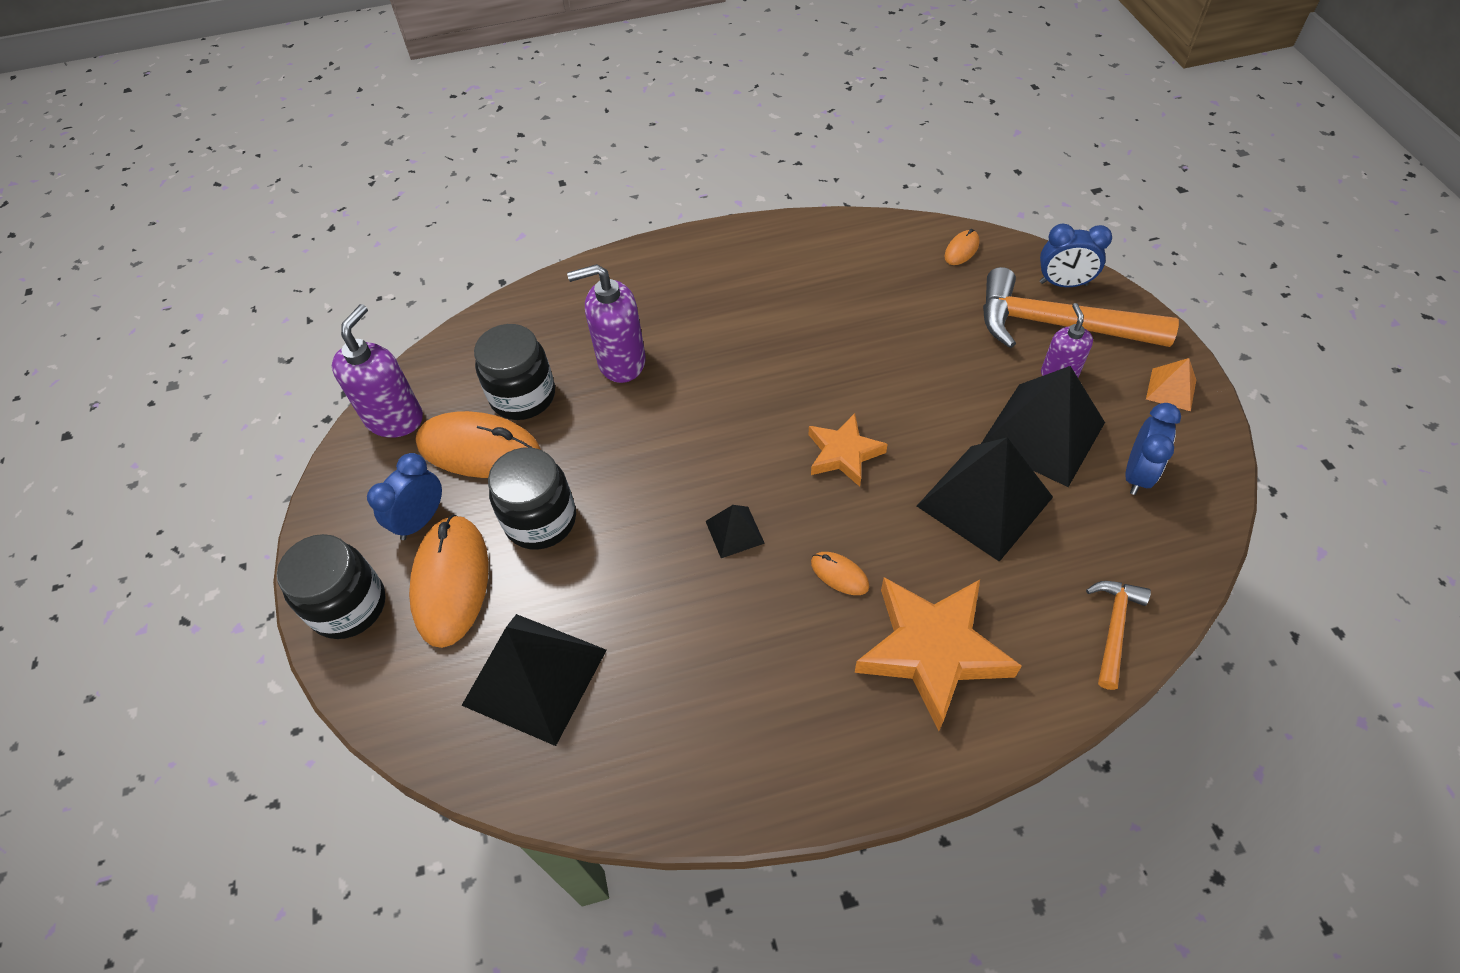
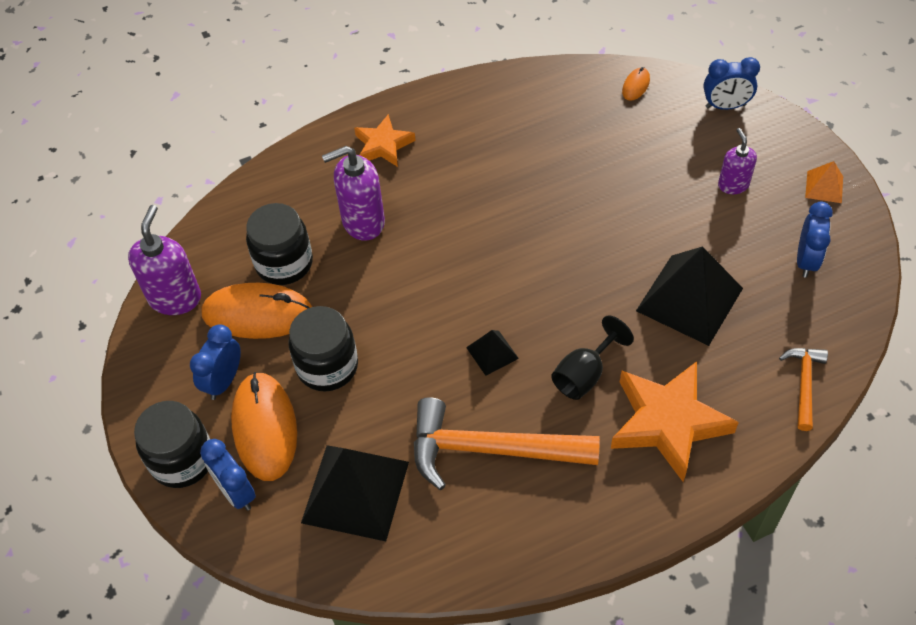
camera: 10 degrees left, 0 degrees up
(398, 655) = (236, 492): none -> blue clock
(839, 574) = (584, 374): orange mouse -> black goblet
(843, 453) = (569, 276): orange star -> orange star (383, 145)
(1042, 434) = (727, 237): black pyramid -> none
(1058, 325) = (726, 143): orange hammer -> orange hammer (491, 450)

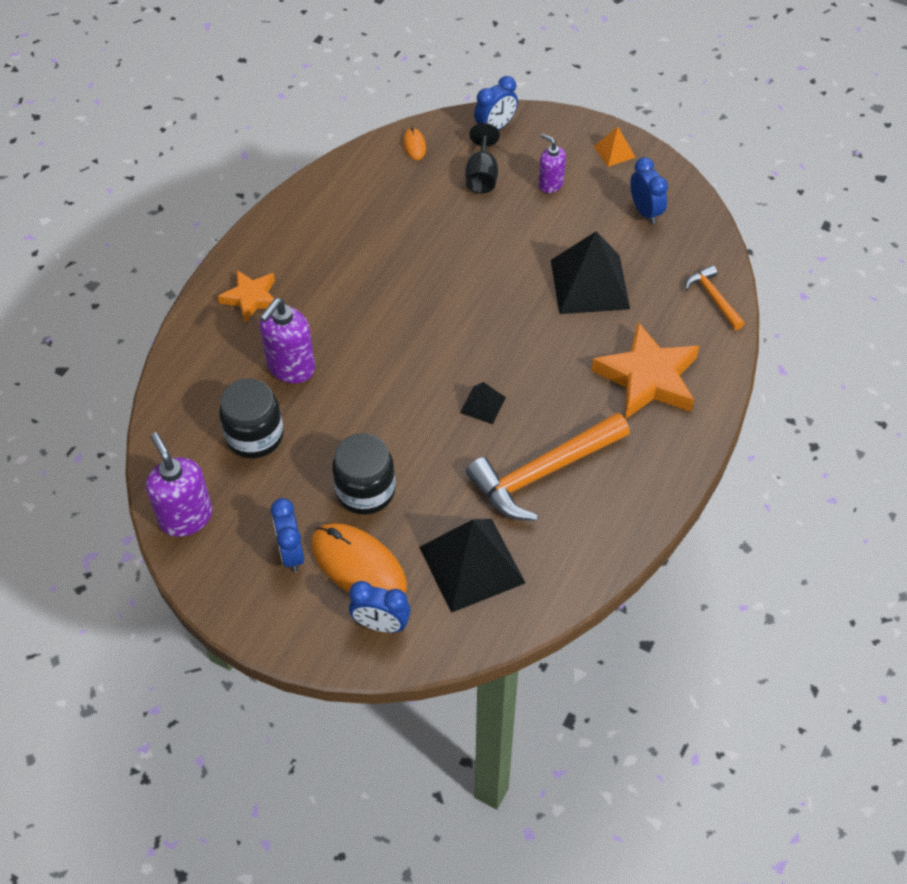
camera: 40 degrees left, 0 degrees up
(182, 460) = (314, 630): black jar -> none
(258, 314) = (271, 487): orange mouse -> none
(584, 374) = (562, 380): black goblet -> black goblet (482, 175)

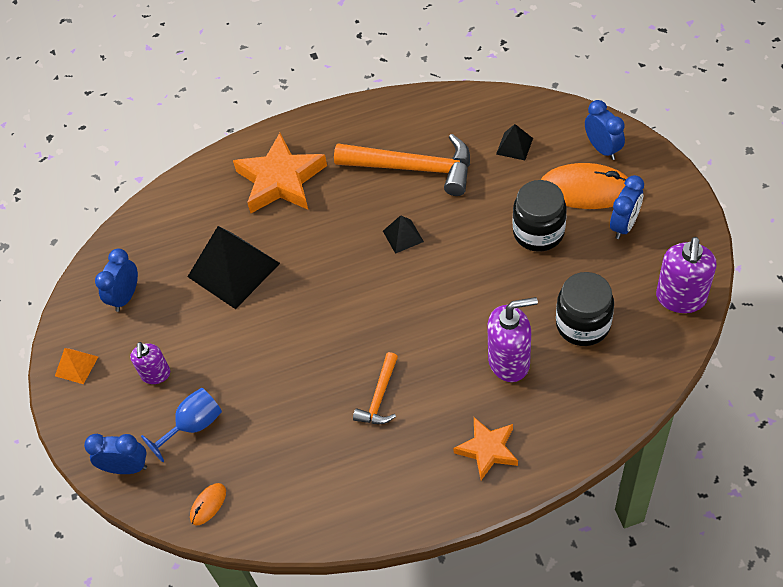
camera: 130 degrees left, 0 degrees up
(358, 565) = (586, 190): orange mouse -> orange mouse turned 75 degrees counterclockwise
(471, 565) = (514, 146): black pyramid -> black pyramid, size x0.47
(482, 175) = (193, 426): black goblet -> blue goblet
(713, 298) = (173, 201): orange hammer -> orange hammer (379, 397)

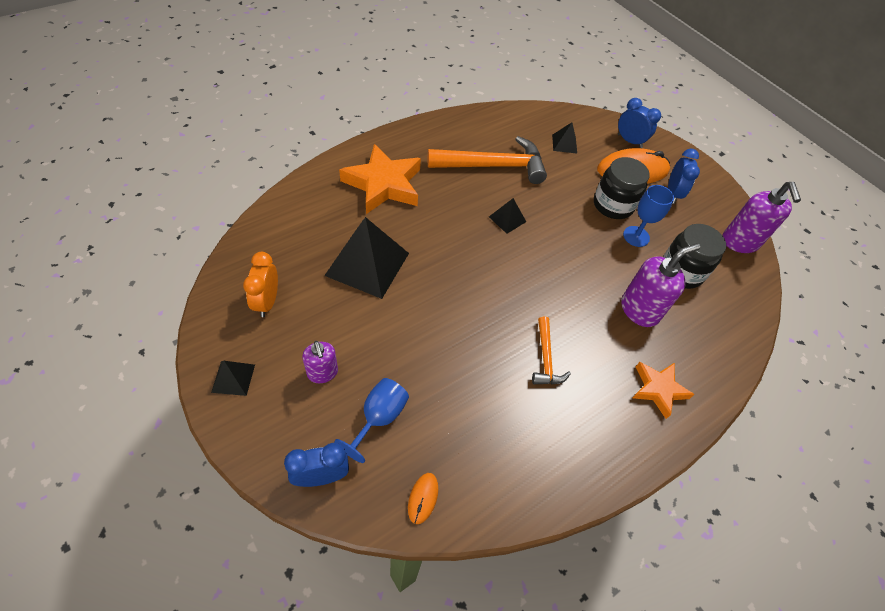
camera: 30 degrees left, 0 degrees up
(76, 366) = (233, 378): orange pyramid -> black pyramid
(126, 297) = (267, 302): blue clock -> orange clock
(548, 275) = (636, 236): none -> blue goblet

